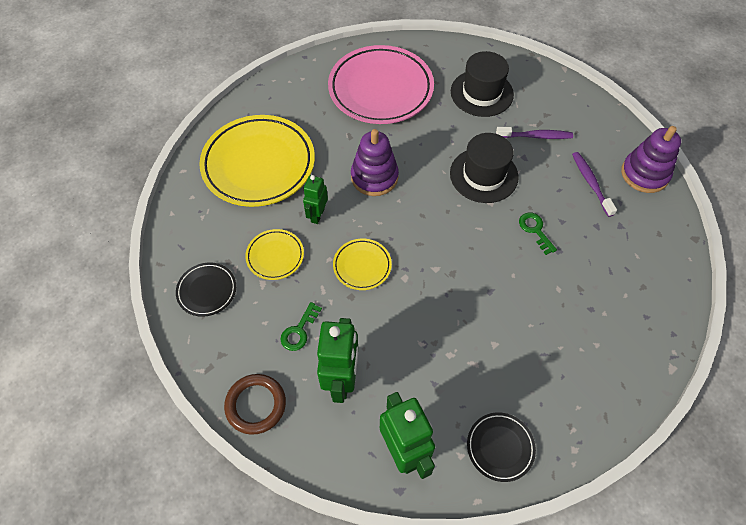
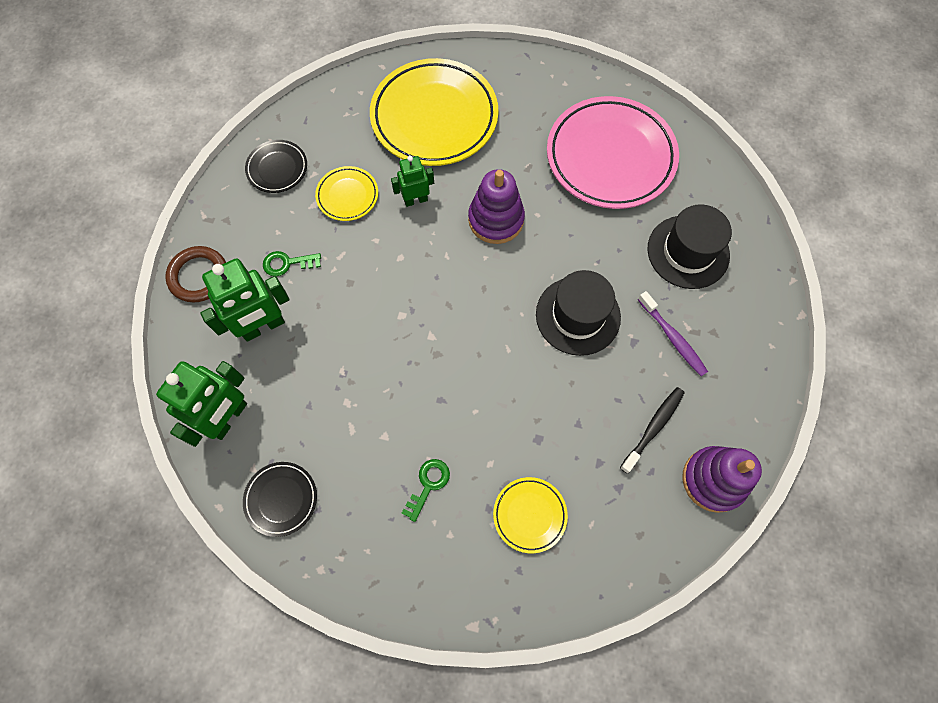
camera: 55 degrees right, 10 degrees up
(362, 266) = (388, 271): yellow plate -> yellow plate (529, 515)
(535, 230) = (546, 403): green key -> green key (428, 484)
(591, 183) = (653, 428): purple toothbrush -> black toothbrush

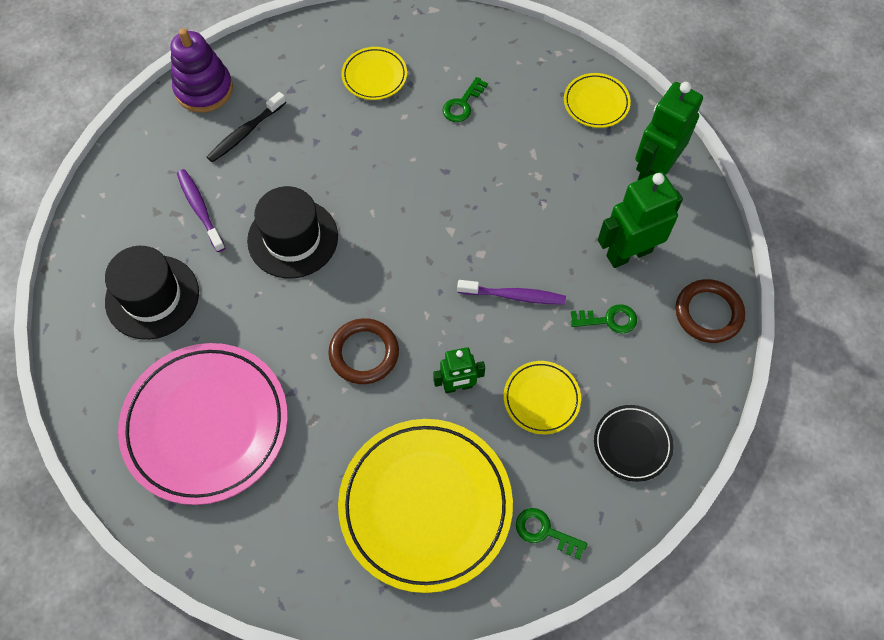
camera: 175 degrees left, 5 degrees down
(281, 499) = (596, 103): black plate -> yellow plate
(347, 108) = (544, 531): none -> green key
(370, 278) = (514, 296): none -> purple toothbrush
(496, 219) = (364, 353): purple stacking toy -> brown ring

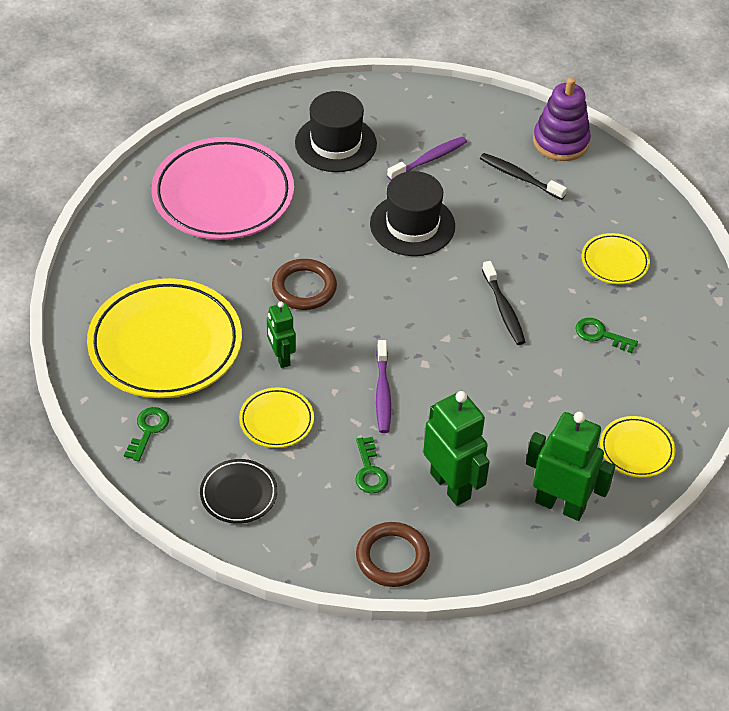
camera: 80 degrees right, 15 degrees down
(420, 176) = (503, 309): none -> black toothbrush

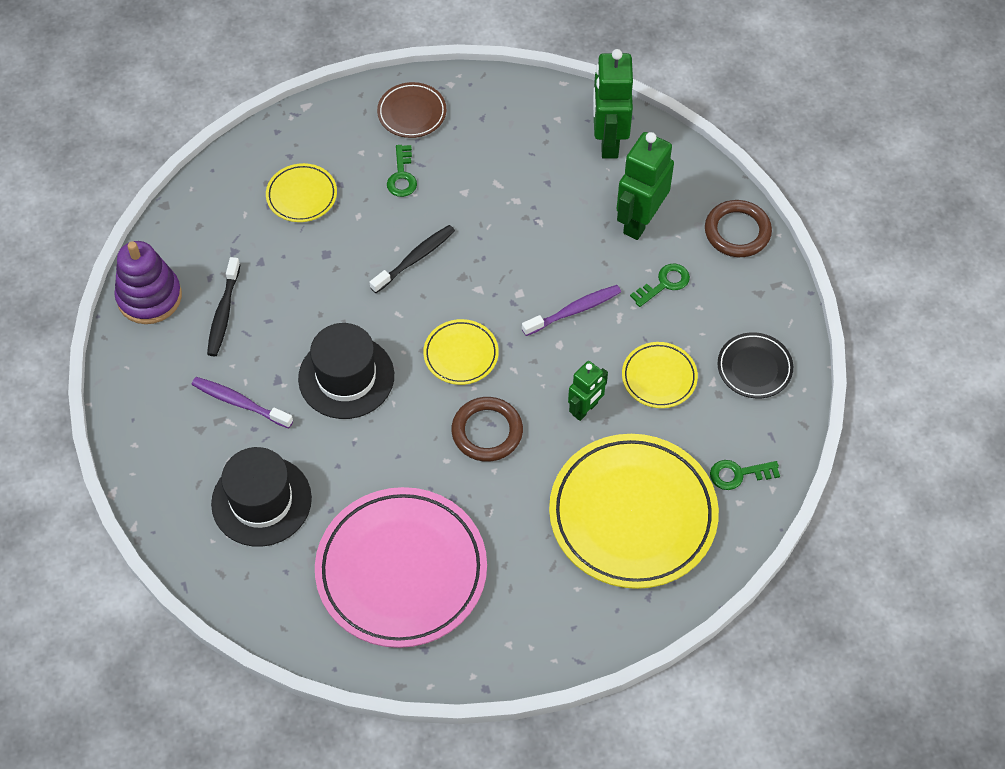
camera: 115 degrees left, 10 degrees up
(636, 450) = (517, 110): yellow plate -> yellow plate (461, 354)
(673, 370) = (412, 113): none -> brown plate

